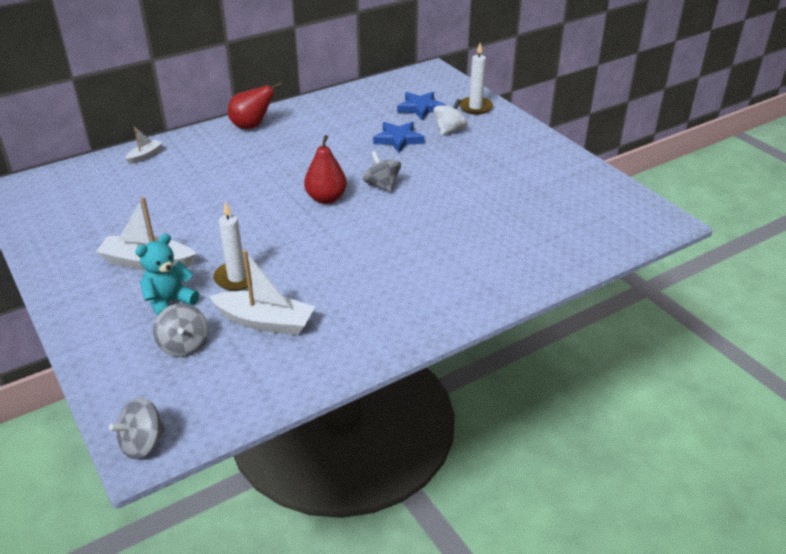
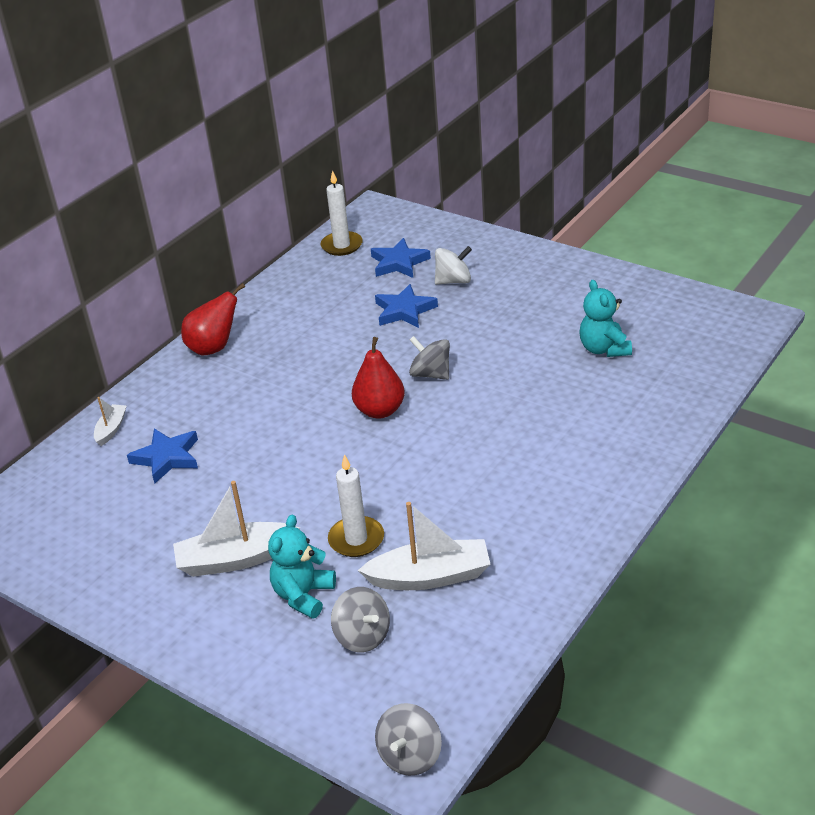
camera: 20 degrees left, 0 degrees up
(162, 184) = (167, 458): none -> blue star
(449, 130) = (453, 281): white spinning top -> white spinning top turned 60 degrees clockwise
(475, 107) = (461, 243): white candle -> white candle (342, 245)
(524, 207) = (604, 349): none -> turquoise teddy bear

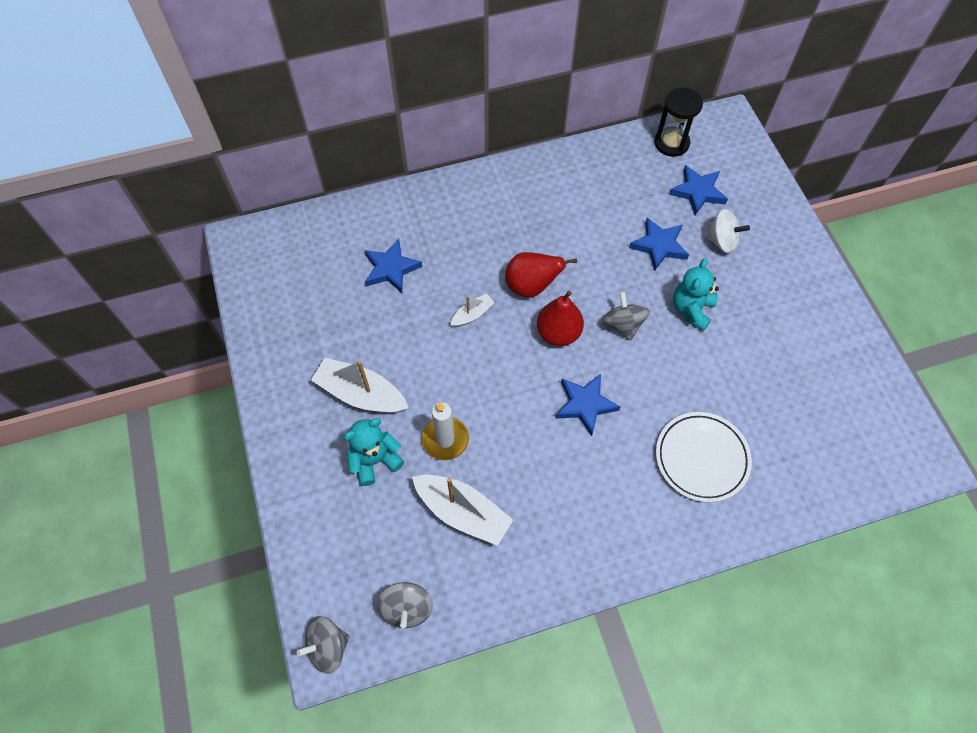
camera: 35 degrees right, 25 degrees up
(111, 429) = (378, 215): white boat -> white boat (472, 314)
(214, 348) = (500, 186): red pear -> red pear (531, 286)
(342, 245) = (671, 143): white candle -> black hourglass
(362, 636) = (381, 526): grey spinning top -> grey spinning top (407, 608)
(457, 441) = (585, 405): none -> blue star
(592, 416) = (701, 458): none -> white plate
(604, 349) = (772, 399): turquoise teddy bear -> turquoise teddy bear (691, 310)

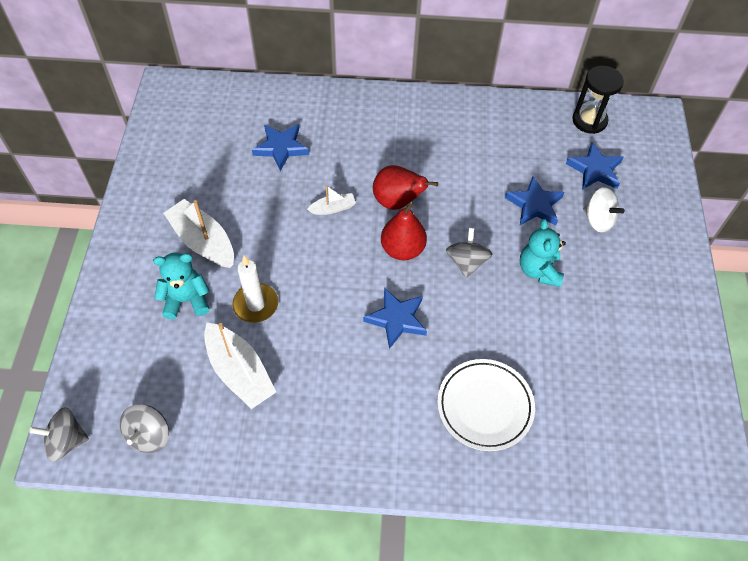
camera: 20 degrees right, 5 degrees down
(691, 310) = (539, 270): turquoise teddy bear -> turquoise teddy bear turned 45 degrees counterclockwise

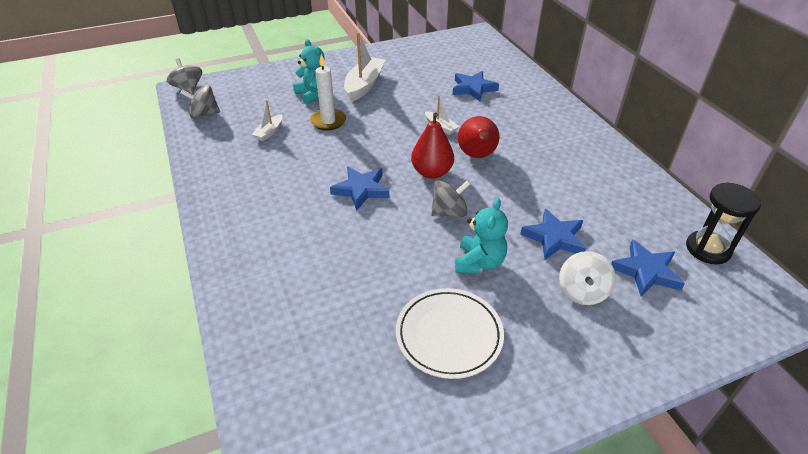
camera: 65 degrees right, 15 degrees down
(240, 372) = (269, 132): white boat -> white boat, size x0.52
(485, 406) = (306, 267): white plate -> white plate (449, 335)
(539, 270) = (479, 262): turquoise teddy bear -> turquoise teddy bear turned 135 degrees clockwise

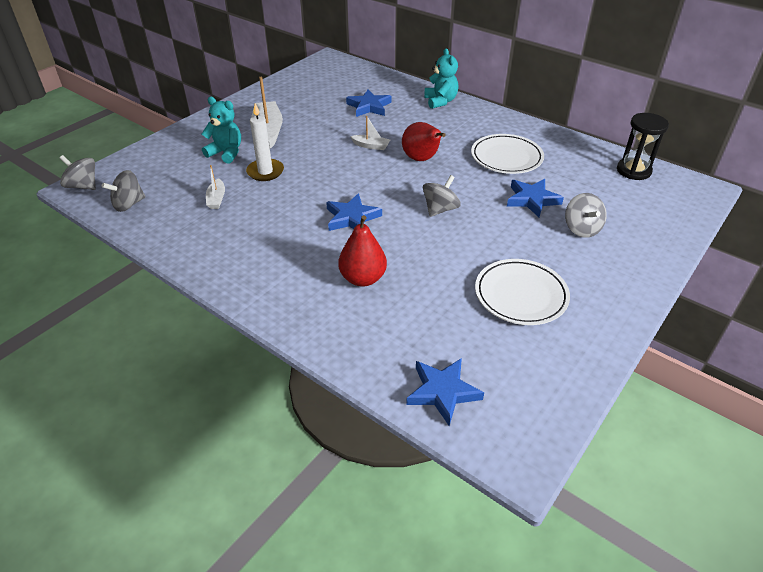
camera: 30 degrees left, 0 degrees up
(432, 172) = (398, 184): red pear -> red pear (362, 278)
(479, 262) = (496, 237): turquoise teddy bear -> turquoise teddy bear (440, 101)
(567, 183) = (506, 157): none -> white plate
(582, 291) = (581, 229): white spinning top -> grey spinning top
(646, 271) = (609, 199): blue star -> blue star (442, 392)

